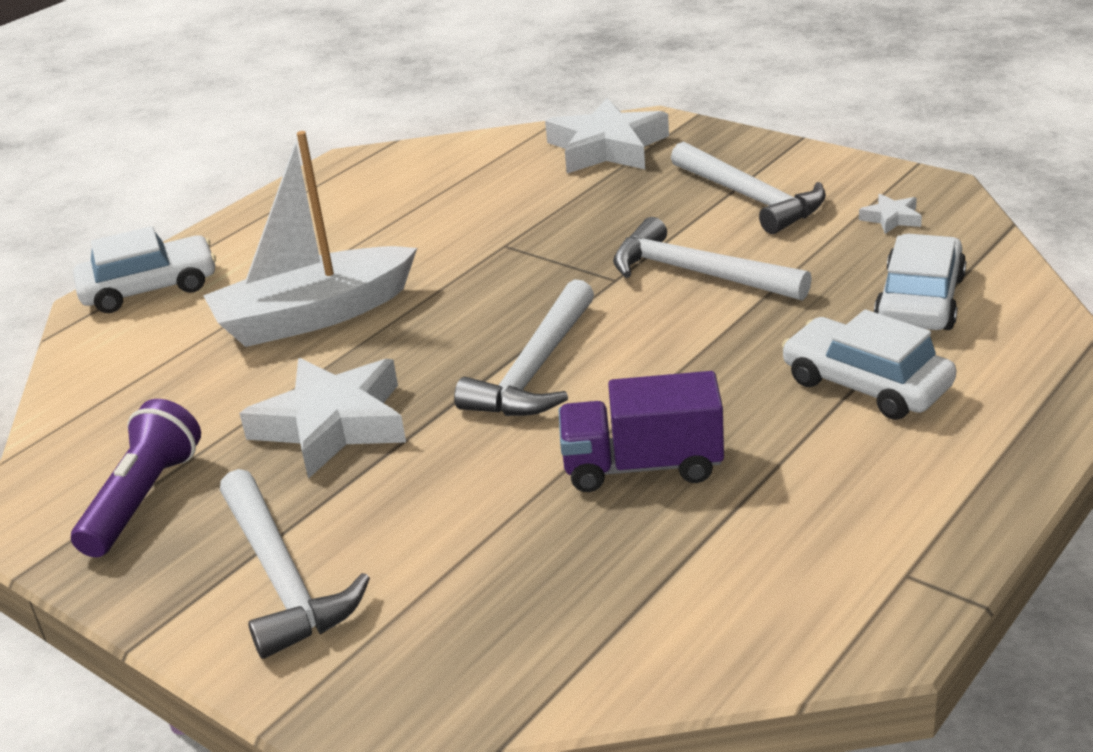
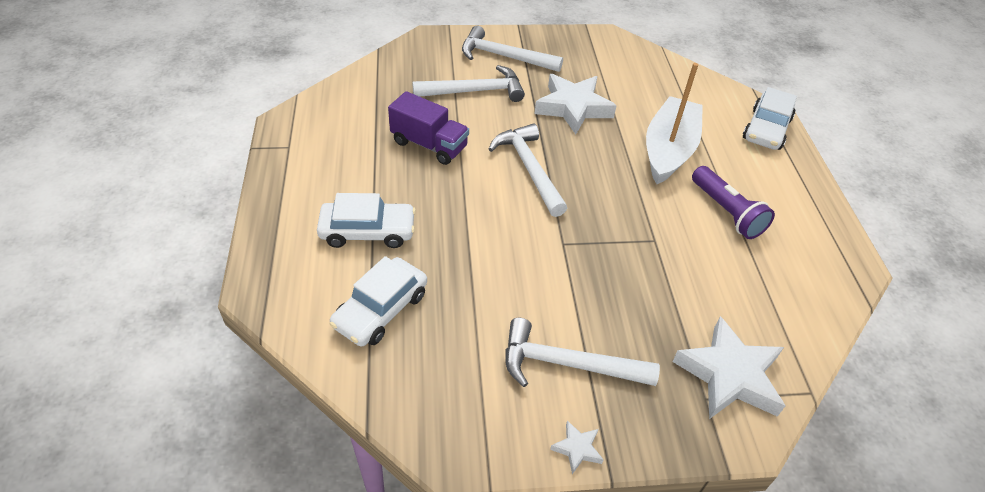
camera: 130 degrees right, 15 degrees up
(143, 498) = (591, 57): purple flashlight -> purple flashlight (727, 212)
(642, 466) = (429, 145): purple truck -> purple truck turned 75 degrees clockwise
(697, 273) = (525, 270): white hammer -> white hammer (475, 91)
(891, 218) = (455, 390): white star -> white star (577, 448)
(920, 300) = (381, 310): white car -> white car turned 60 degrees clockwise

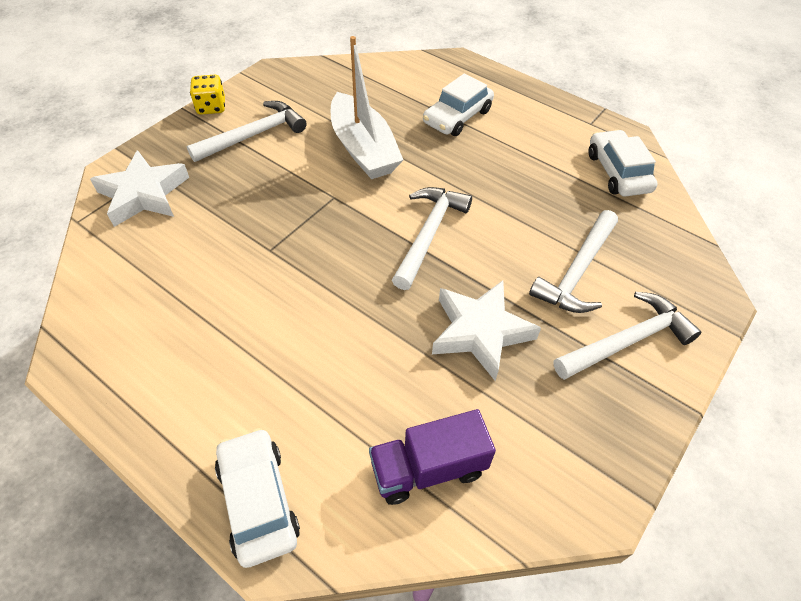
camera: 135 degrees right, 5 degrees up
(381, 310) = (386, 92): white car -> white car (617, 172)
(429, 145) = (521, 194): purple truck -> purple truck (428, 468)
(529, 169) = (429, 234): white hammer -> white hammer turned 90 degrees counterclockwise
(577, 448) = (211, 107): white star -> yellow dice
(669, 150) = (340, 358): white boat -> white boat (363, 149)
(727, 212) = (227, 327): purple flashlight -> none

